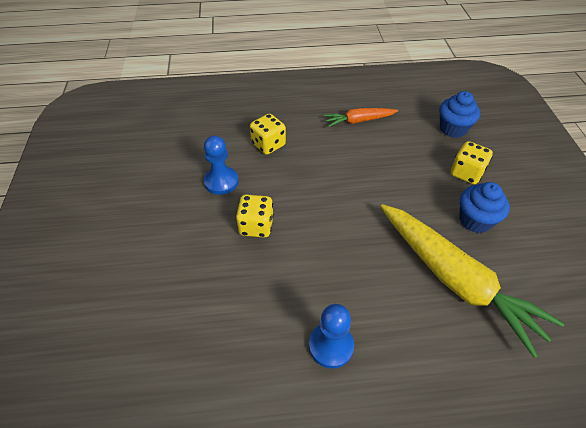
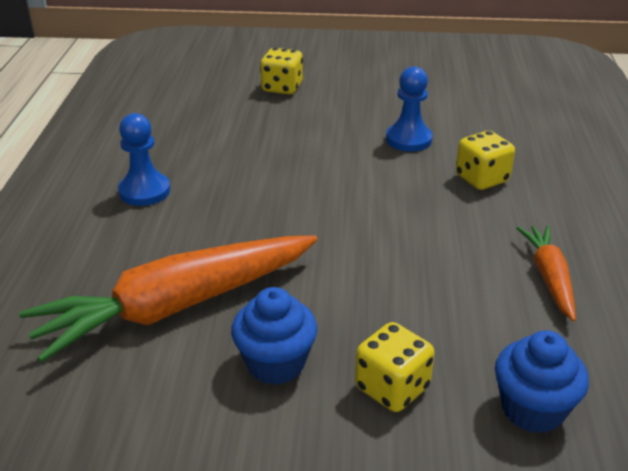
camera: 100 degrees right, 15 degrees down
(256, 226) = (326, 159): yellow dice -> yellow dice (282, 88)
(455, 280) = (176, 306): yellow carrot -> orange carrot

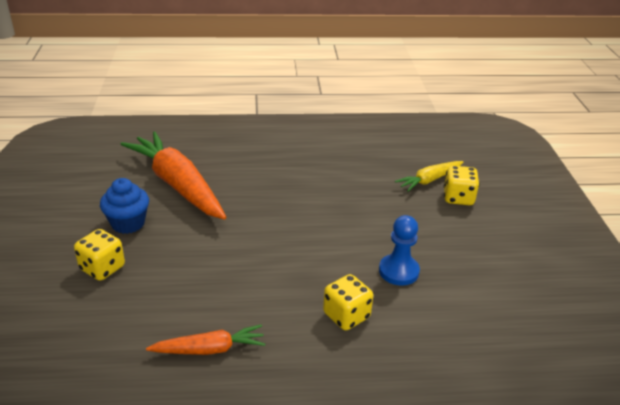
camera: 80 degrees right, 0 degrees up
(144, 191) = (290, 158): blue pawn -> none
(241, 98) = (429, 180): none -> yellow carrot
(532, 409) = (74, 329): blue cupcake -> none

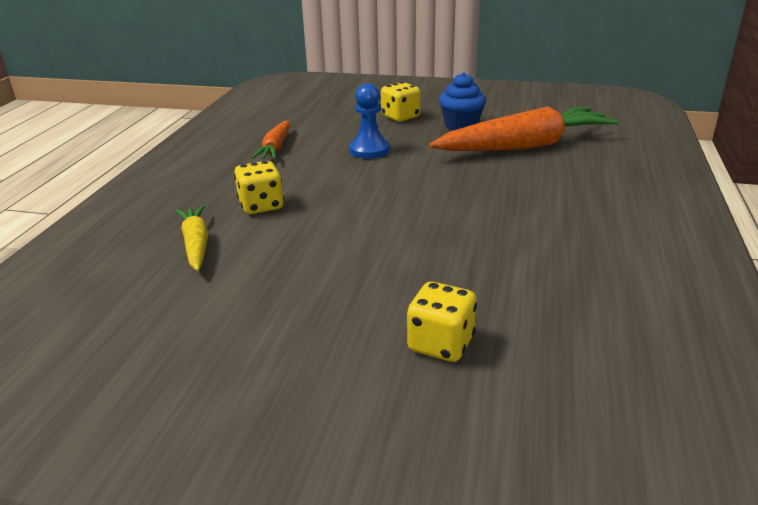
camera: 110 degrees right, 5 degrees down
(398, 271) = (302, 248): blue pawn -> blue pawn (369, 150)
(429, 180) = (504, 326): yellow carrot -> yellow carrot (196, 244)

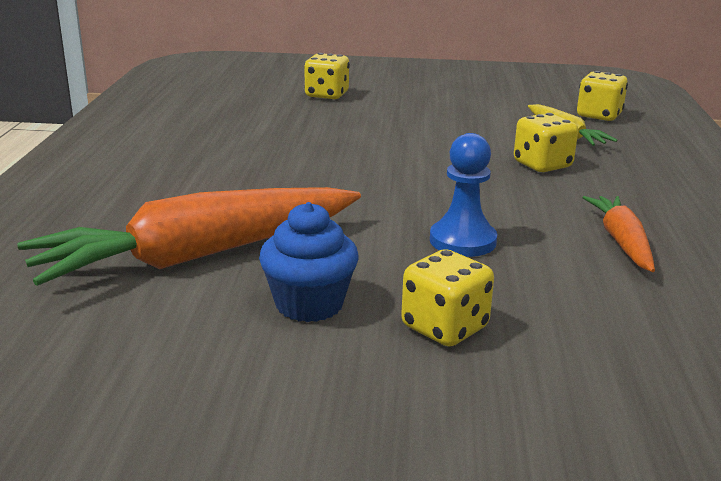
camera: 170 degrees right, 5 degrees down
(114, 278) = (599, 116): none -> yellow dice

